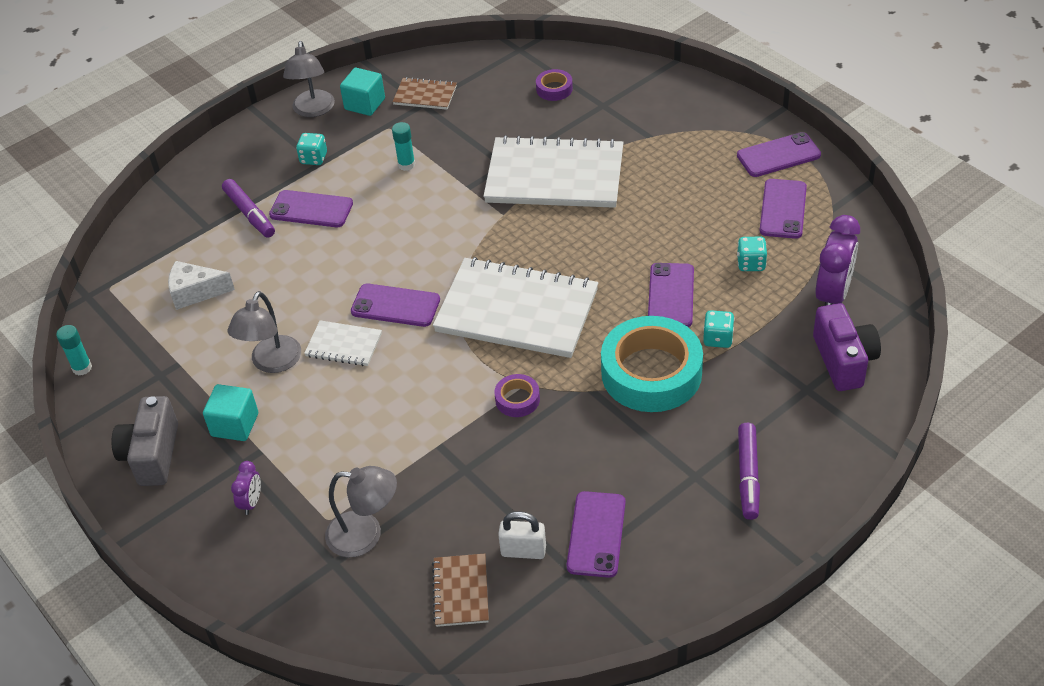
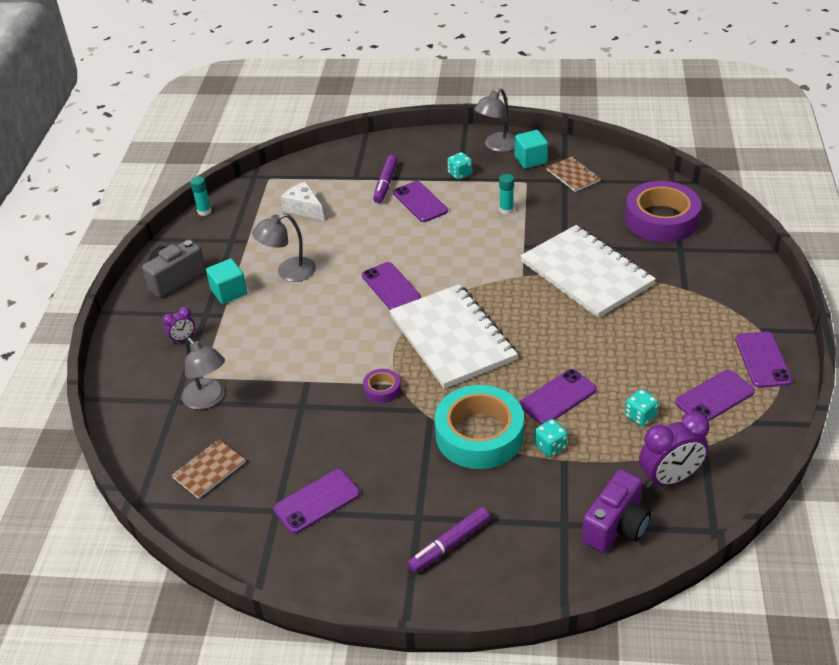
camera: 45 degrees right, 5 degrees down
(343, 345) = (335, 289): white notebook -> none
(523, 551) = (268, 476): white padlock -> none
(554, 89) = (661, 219): purple tape -> purple tape, size x2.27
(778, 155) = (762, 360): purple phone -> purple phone turned 60 degrees clockwise

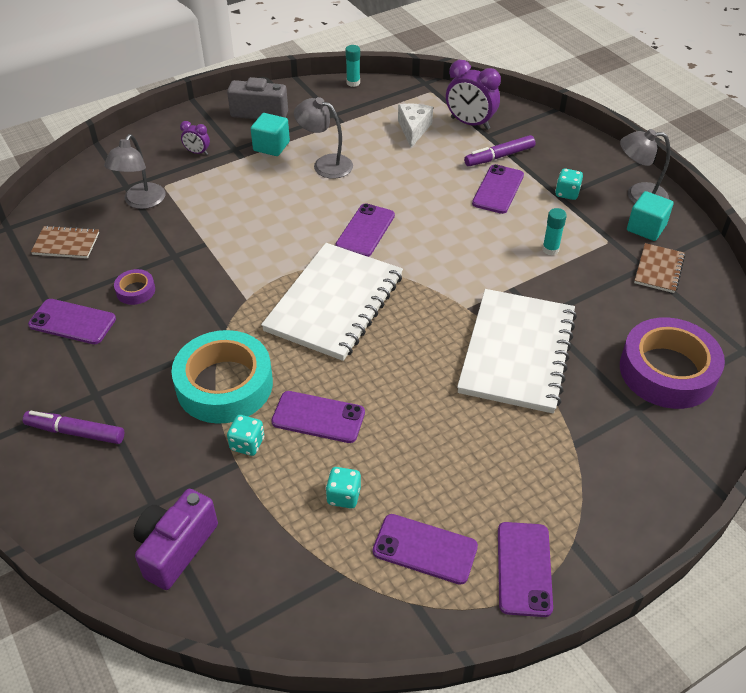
camera: 50 degrees right, 5 degrees up
(382, 389) = (231, 292): purple tape -> purple tape (135, 290)
(616, 526) = (176, 548): purple camera -> purple camera turned 120 degrees clockwise
(669, 478) = (272, 563): purple clock -> purple clock (470, 123)
(762, 360) = (524, 568): purple phone -> purple phone turned 45 degrees counterclockwise

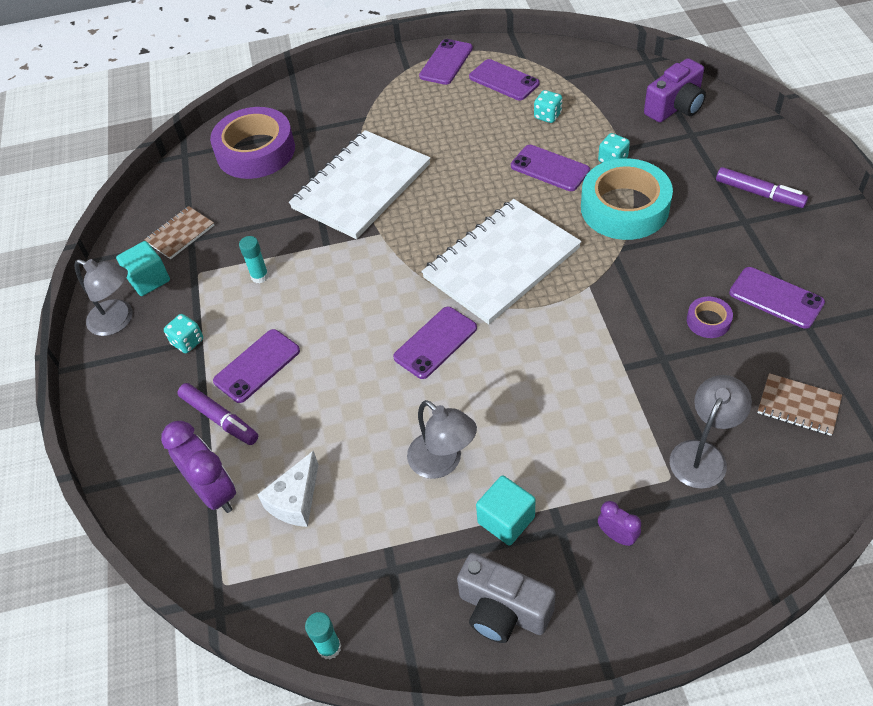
camera: 155 degrees left, 5 degrees up
(499, 156) = (219, 418): purple marker -> purple marker turned 45 degrees clockwise

